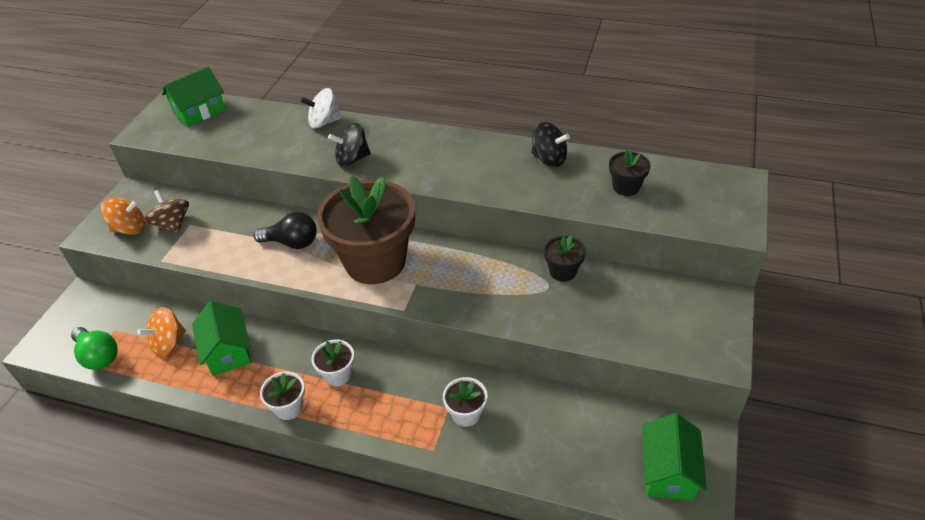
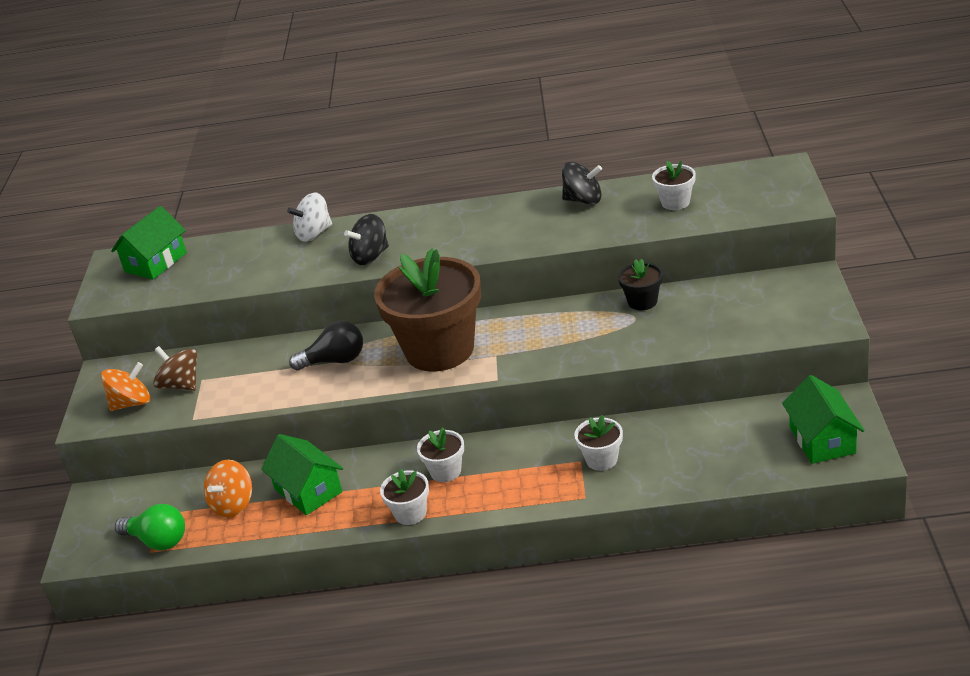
camera: 15 degrees left, 10 degrees down
(626, 187) = (675, 202): black flower pot -> white flower pot

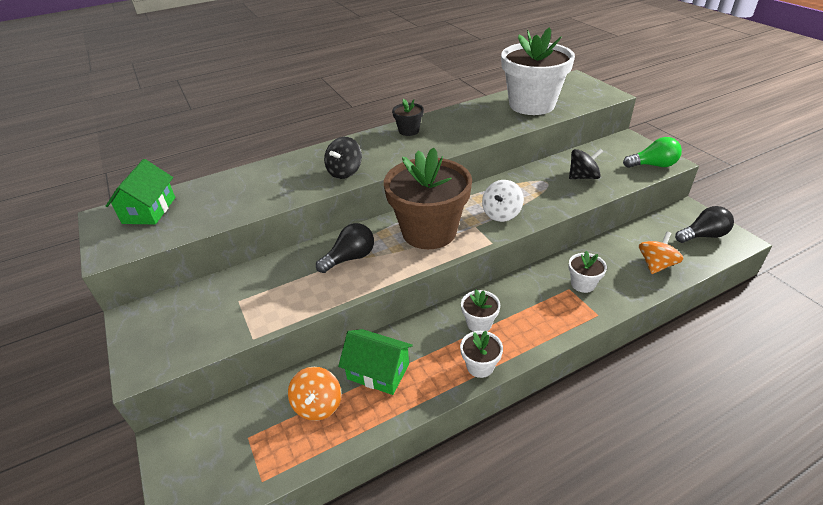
camera: 30 degrees left, 5 degrees up
(131, 403) = (179, 339): orange spinning top -> orange spinning top (656, 265)
(158, 540) = (264, 466): green light bulb -> green light bulb (653, 165)
(181, 385) = (221, 310): brown spinning top -> none
(314, 233) = (283, 164): white spinning top -> white spinning top (501, 214)
(583, 200) = (469, 112): black spinning top -> black spinning top (583, 177)
(642, 301) = (541, 171): black flower pot -> black flower pot (409, 131)
(675, 202) = (531, 105): white flower pot -> white flower pot, size x2.33
(822, 440) = (703, 235): green house -> black light bulb

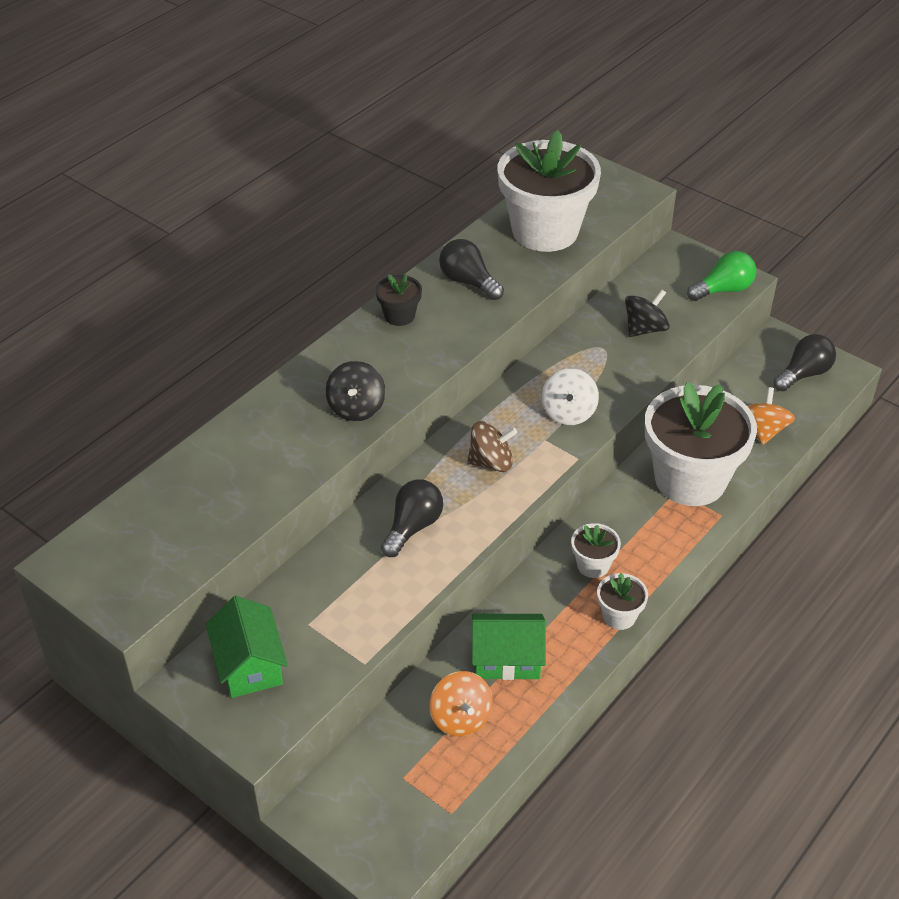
camera: 25 degrees left, 5 degrees up
(149, 210) = (124, 537): green house -> green house (249, 664)
(429, 231) = (491, 462): brown flower pot -> brown spinning top
(464, 121) = (468, 282): none -> black light bulb
(583, 284) = (690, 479): white flower pot -> white flower pot, size x2.33

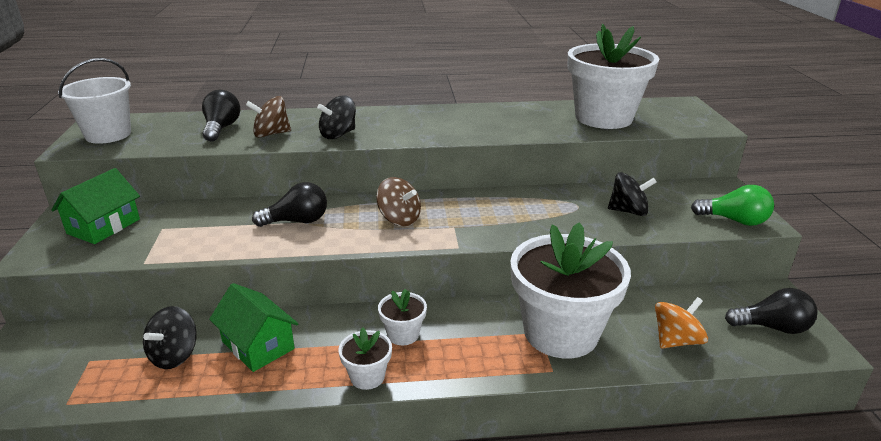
camera: 45 degrees right, 15 degrees down
(122, 569) = (108, 135): none -> white bucket
(291, 450) = (271, 134): none -> brown spinning top
(399, 316) = (440, 114): black flower pot -> none
(460, 718) = (174, 355): orange spinning top -> black spinning top
(468, 282) = (509, 118): black light bulb -> black light bulb (221, 128)
(568, 412) = (494, 223): white spinning top -> none

